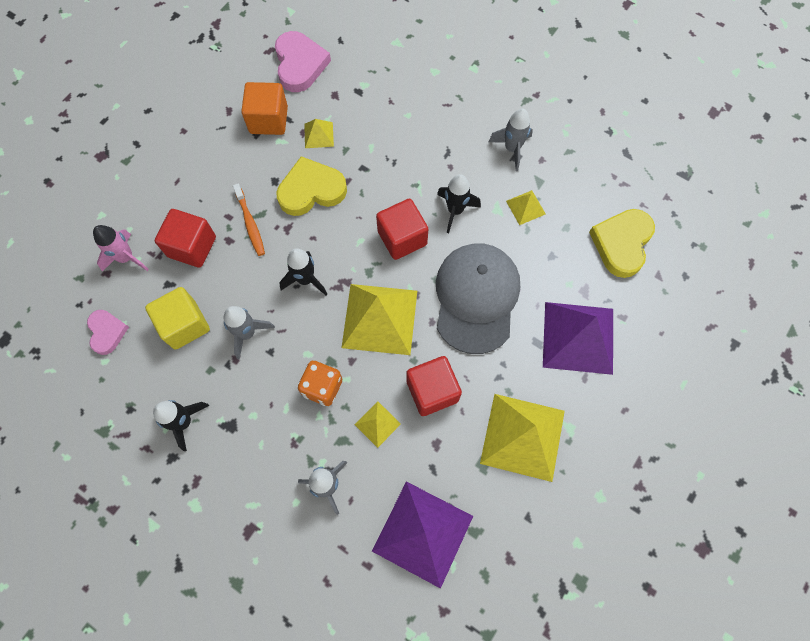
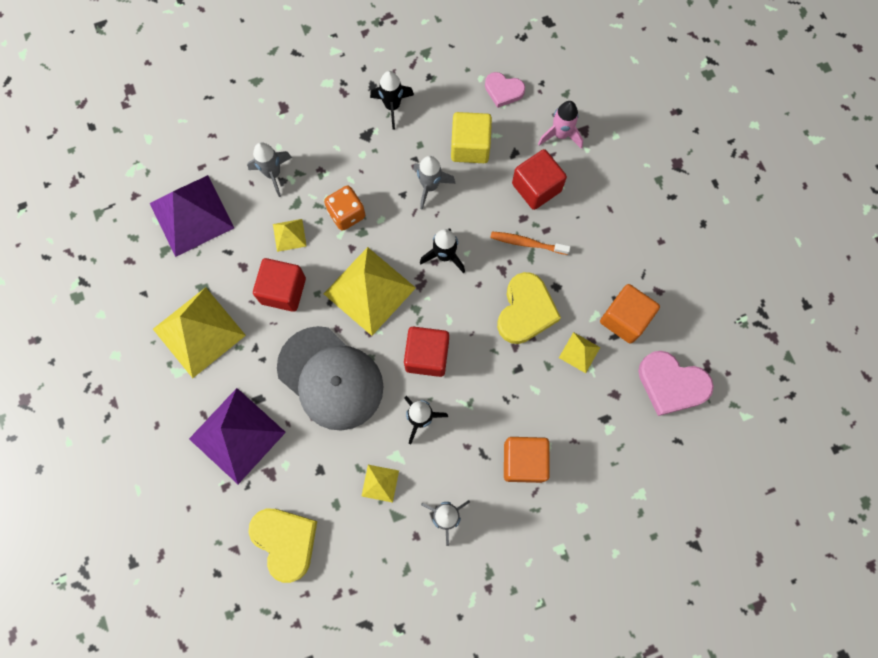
camera: 125 degrees right, 5 degrees up
(431, 123) = (524, 461): none -> orange cube

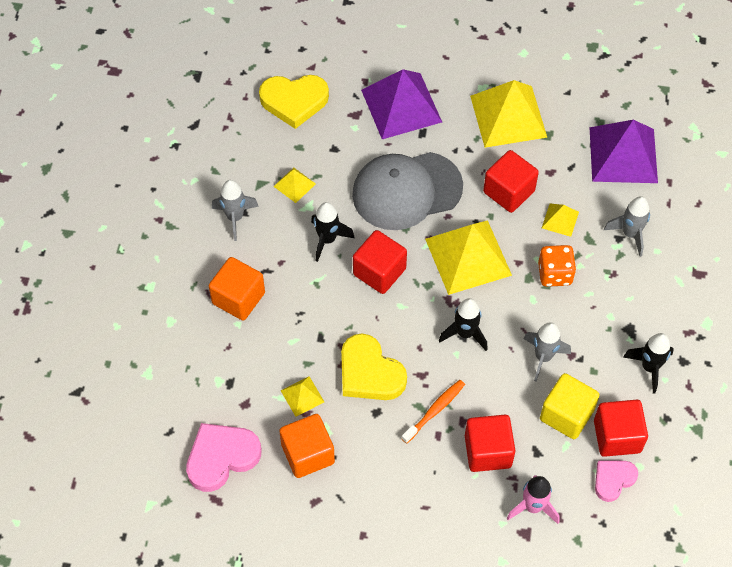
camera: 120 degrees right, 15 degrees down
(466, 103) = (617, 436): none -> red cube

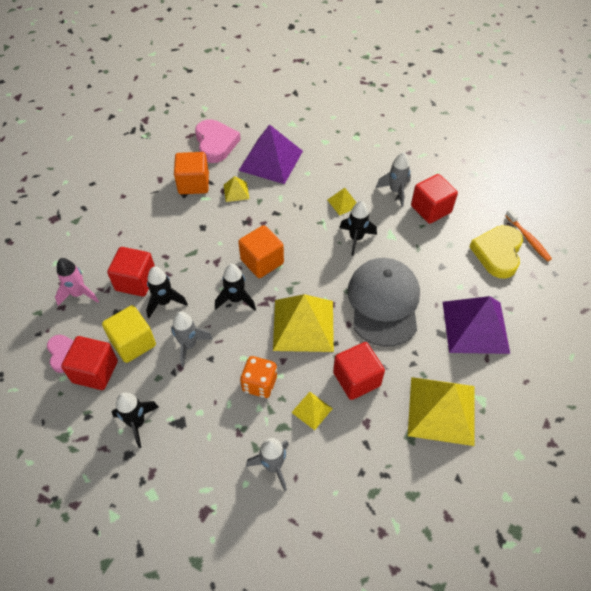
camera: 110 degrees right, 5 degrees down
(238, 298) = (327, 178): orange cube -> orange cube (262, 261)
(294, 185) = (414, 232): yellow pyramid -> yellow pyramid (343, 203)
(369, 373) = (234, 232): yellow heart -> none
(379, 272) = (314, 262): red cube -> red cube (431, 209)
(434, 411) = (184, 260): orange toothbrush -> orange toothbrush (528, 239)
(501, 406) = (164, 302): none -> black rocket
(623, 154) = (365, 501): purple pyramid -> purple pyramid (271, 160)

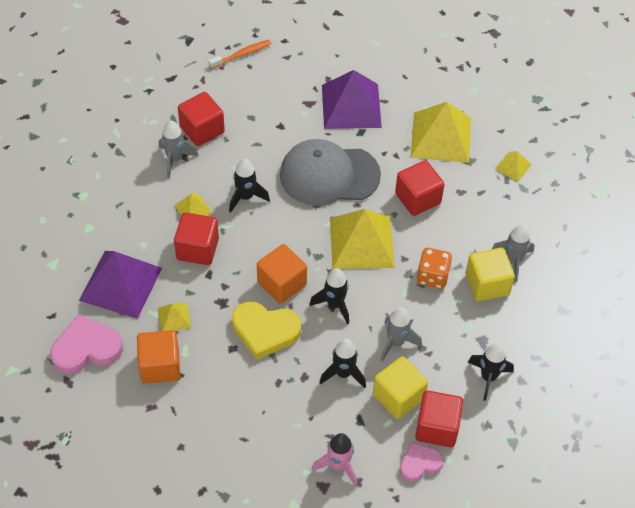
camera: 95 degrees left, 0 degrees up
(136, 281) = (316, 408): red cube -> red cube (197, 249)
(245, 435) = (487, 284): none -> yellow cube
(312, 410) = (454, 233): yellow pyramid -> yellow pyramid (513, 166)
(497, 253) = (261, 80): yellow heart -> yellow heart (265, 331)

